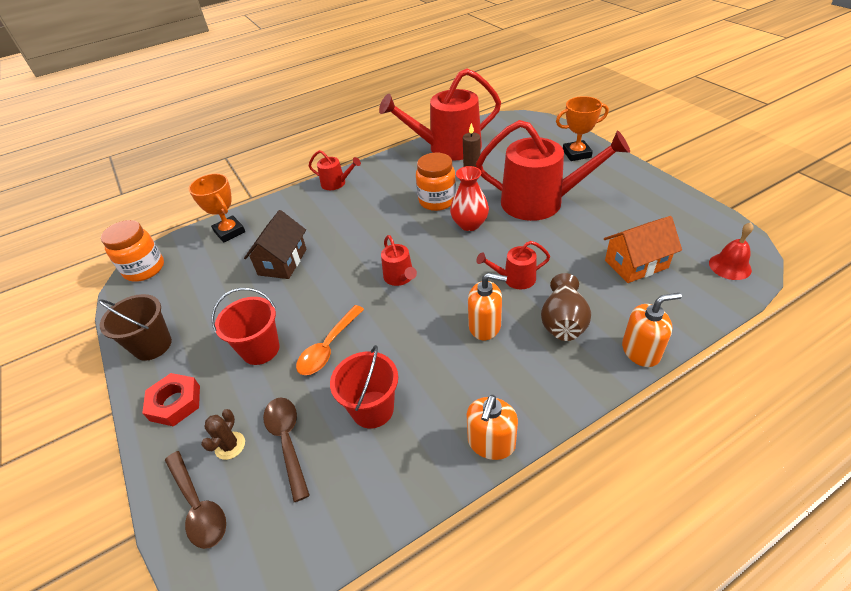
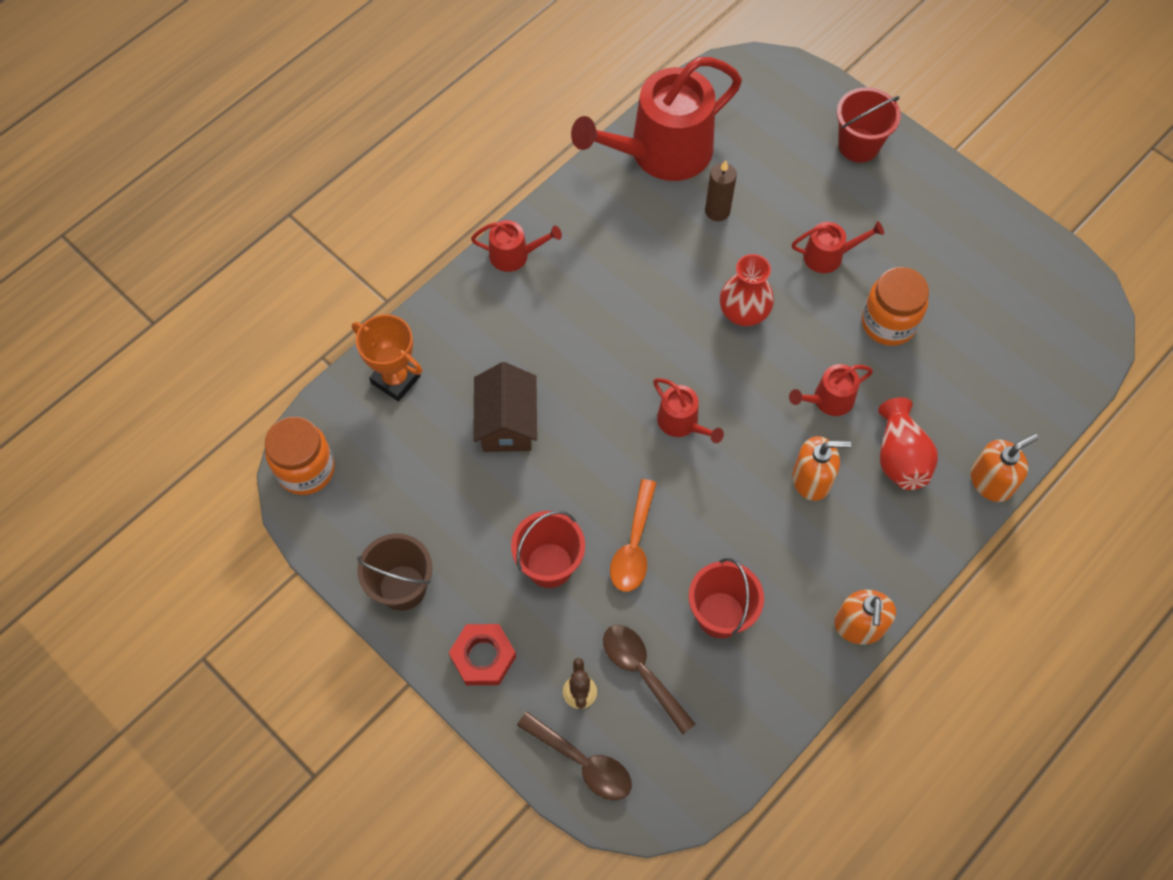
camera: 20 degrees left, 20 degrees up
(437, 201) = (683, 272): orange jar -> orange jar (888, 323)
(540, 202) = (828, 256): red watering can -> red watering can, size x0.46
(563, 322) = (900, 457): brown vase -> red vase
(576, 154) = (858, 145): orange trophy -> red bucket
(636, 264) = (969, 352): orange house -> none
(730, 266) = (1076, 338): red bell -> none

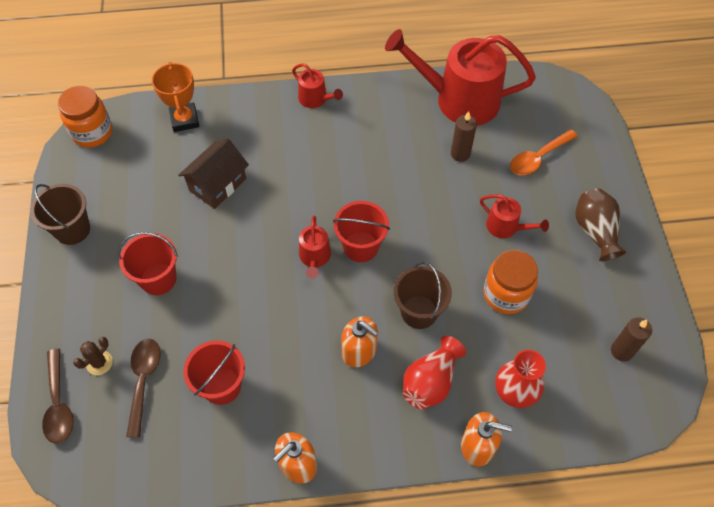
camera: 40 degrees right, 5 degrees down
(483, 656) = (72, 300): red nut -> none
(634, 546) = (214, 305): orange spoon -> orange spoon (538, 158)
(743, 312) = (417, 222): red vase -> red vase (515, 391)
(829, 400) = (419, 312): red watering can -> brown bucket
(858, 145) = (592, 176): red bucket -> red bucket (361, 247)
(909, 201) = (595, 231): none -> brown vase
(1029, 300) = (621, 351): none -> brown candle

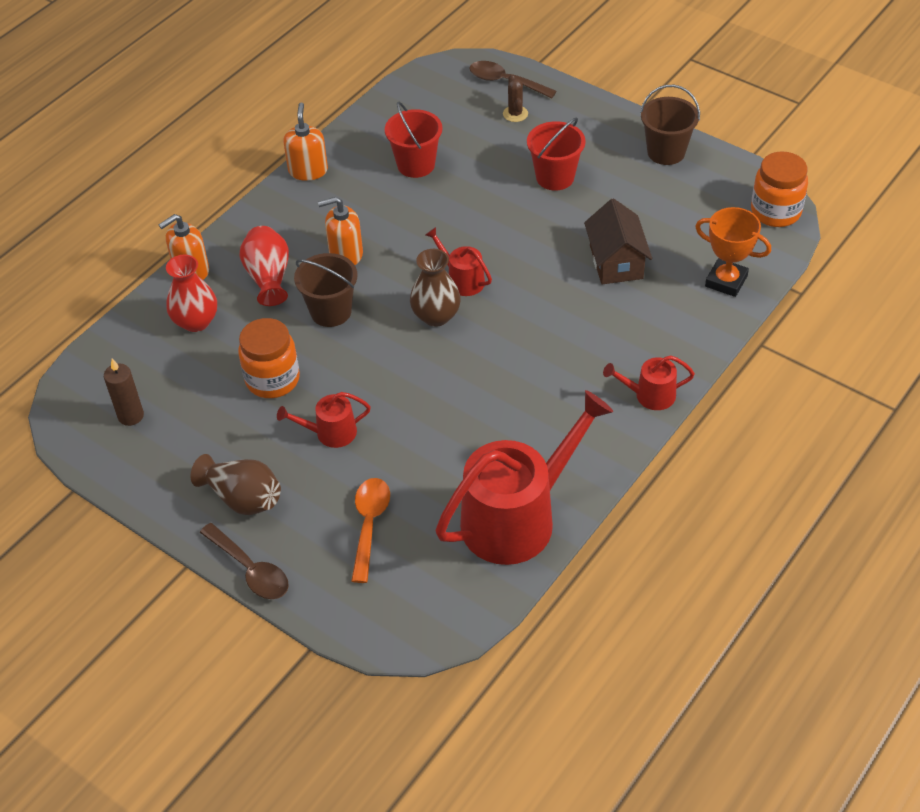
camera: 135 degrees right, 10 degrees down
(143, 381) = (471, 128): brown spoon -> brown spoon (250, 570)
(361, 247) = (436, 316): red bucket -> brown vase
(460, 154) = (449, 463): brown candle -> none

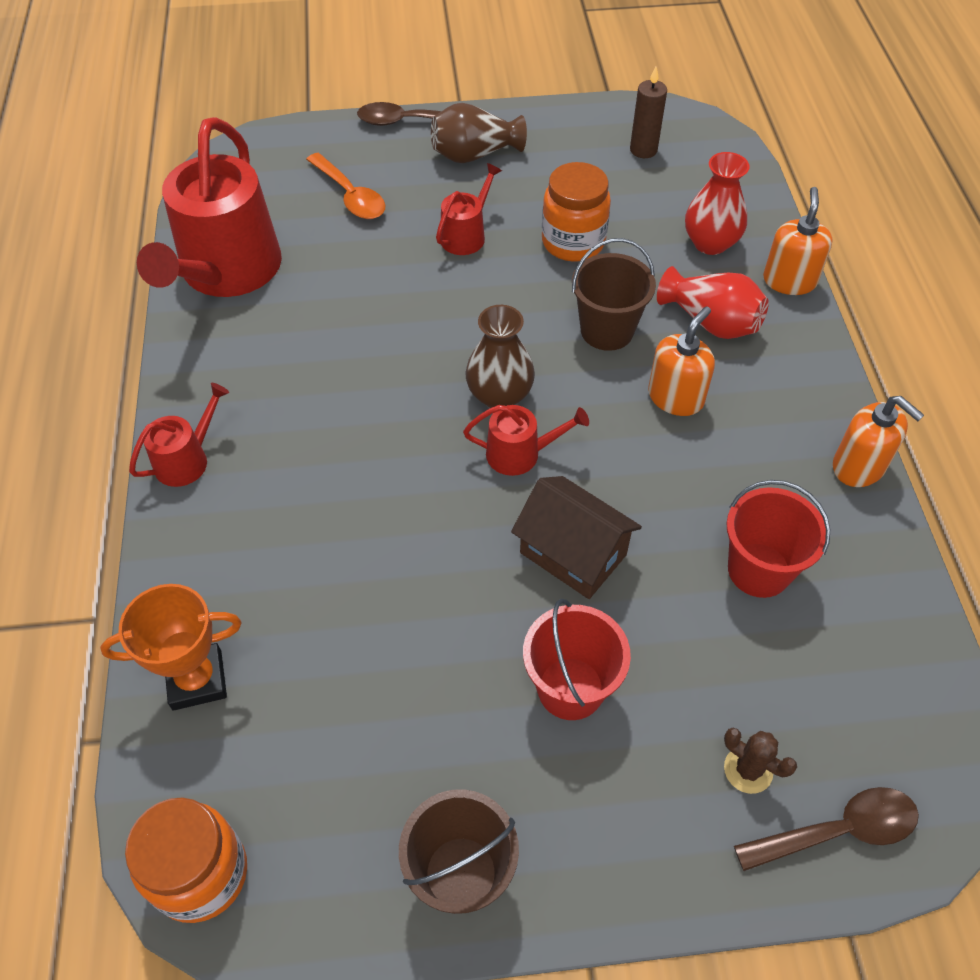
camera: 135 degrees right, 5 degrees up
(616, 262) = (365, 606): brown house -> brown house (573, 553)

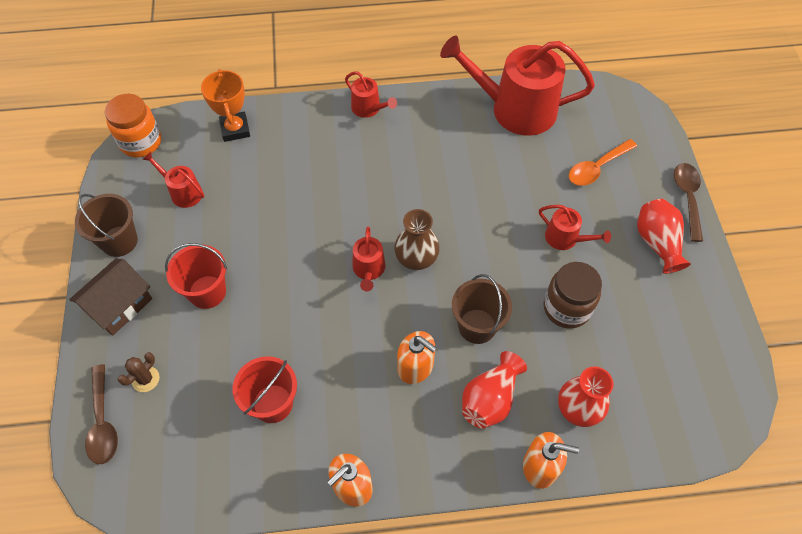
camera: 90 degrees right, 5 degrees up
(346, 762) = (183, 192): none -> red watering can
(474, 154) = (657, 243): brown vase -> red vase
(573, 242) = (566, 308): orange jar -> brown jar
(573, 553) = (293, 297): brown house -> brown house (119, 306)
(643, 150) = (688, 367): brown candle -> none

